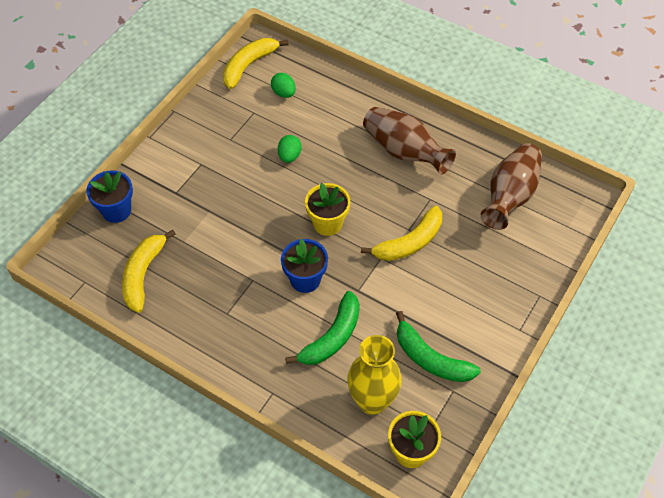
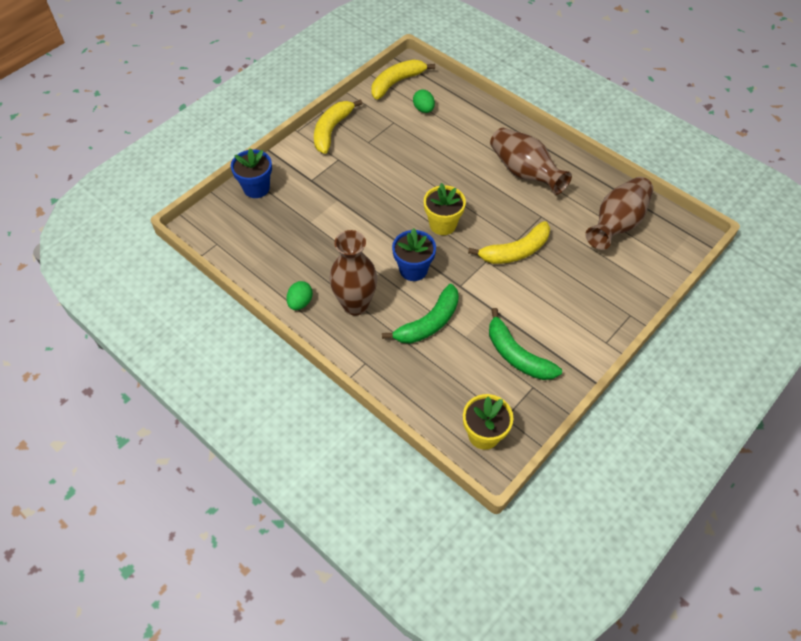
camera: 10 degrees right, 0 degrees up
(143, 274) = (269, 245): yellow banana -> yellow banana (332, 130)
(250, 329) = (355, 305): none -> brown vase
(289, 156) = (419, 163): green egg -> green egg (300, 302)
(372, 401) = (455, 384): yellow vase -> none

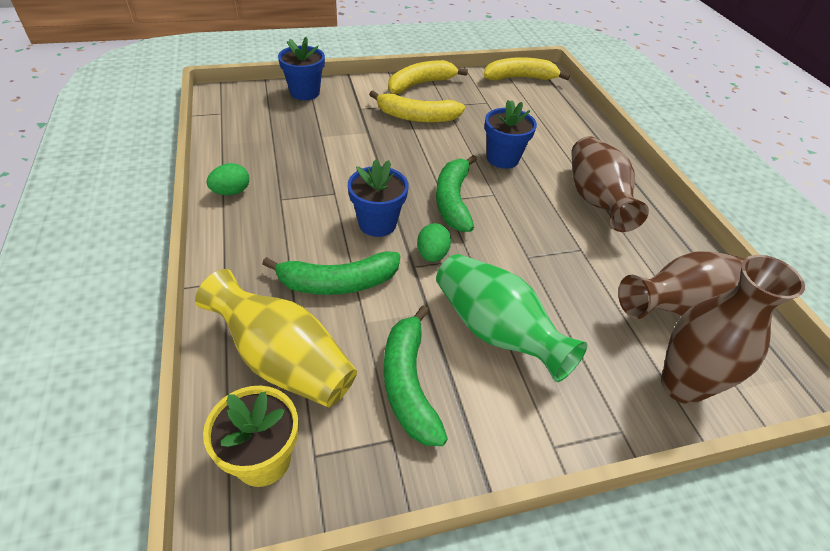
camera: 30 degrees right, 10 degrees down
(355, 305) = (281, 222): brown vase -> brown vase (682, 385)
(423, 109) = (528, 105): green egg -> green egg (432, 255)
(442, 224) = (453, 200): yellow flower pot -> green banana
(445, 170) = (502, 158): none -> blue flower pot
(445, 384) = (284, 361): none -> yellow vase
(515, 251) = (515, 267): yellow banana -> yellow banana (417, 117)
(535, 299) = (495, 331): none -> green vase

